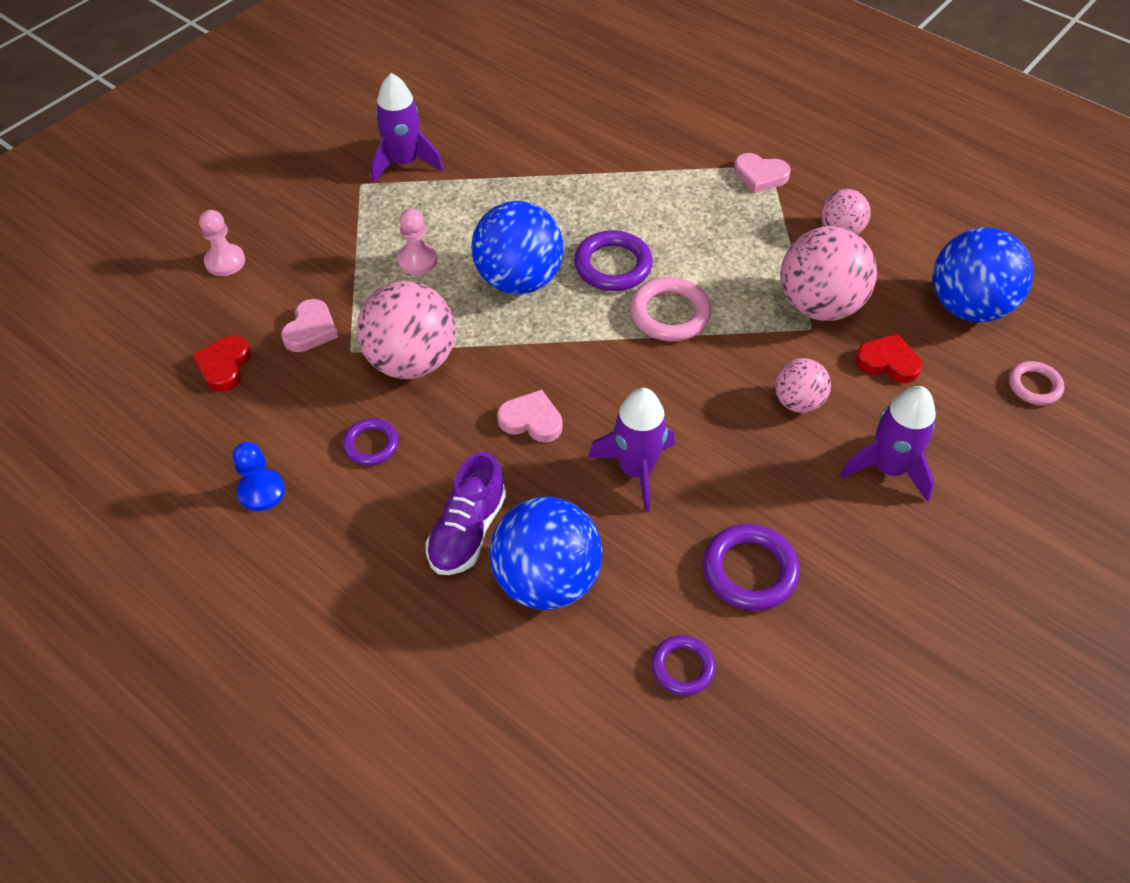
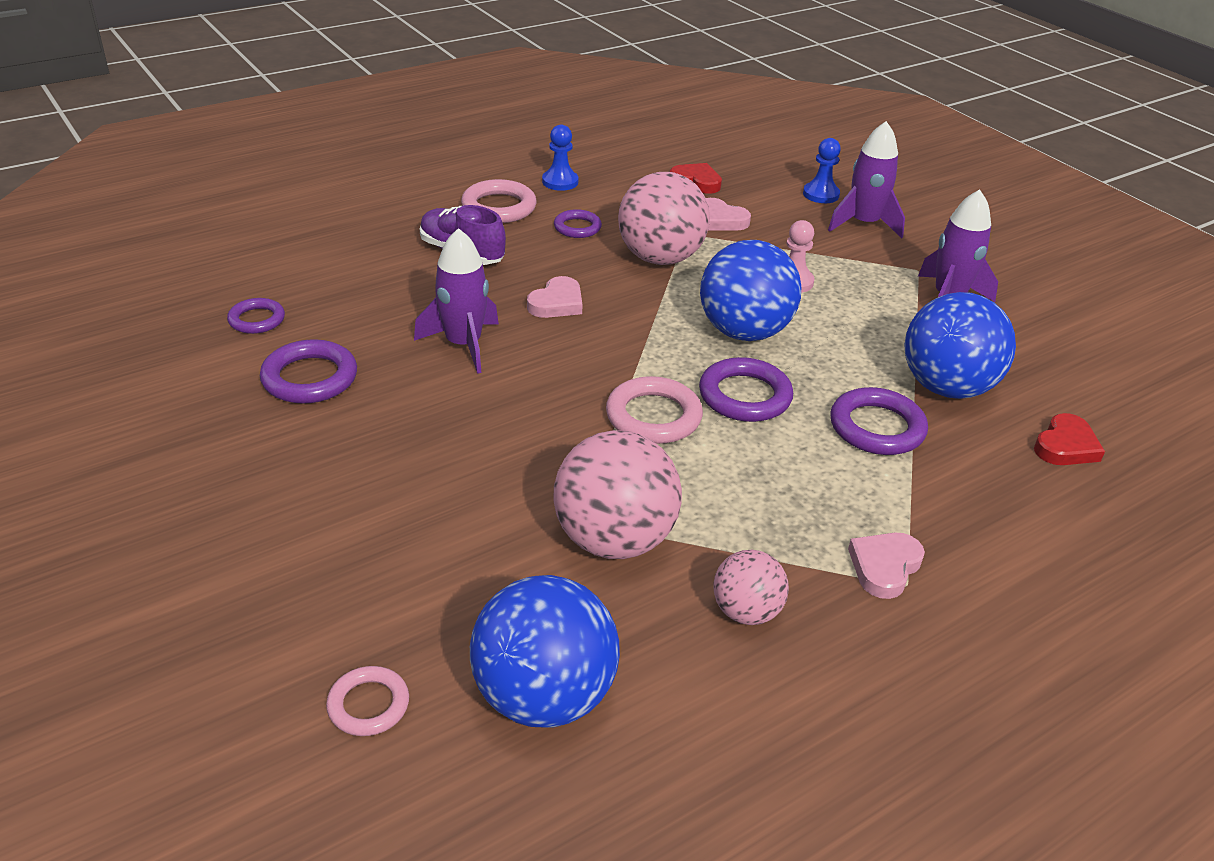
camera: 105 degrees right, 15 degrees down
(225, 261) = (821, 194): pink pawn -> blue pawn
(348, 532) = (499, 207): none -> pink ring
(546, 580) = (388, 277): blue ball -> blue ball (946, 388)
(614, 190) = (877, 427): none -> purple ring
(798, 402) = (478, 471): pink ball -> none
(888, 362) = (492, 569): red heart -> red heart (1065, 446)
(888, 468) = (347, 509): purple rocket -> purple rocket (864, 224)

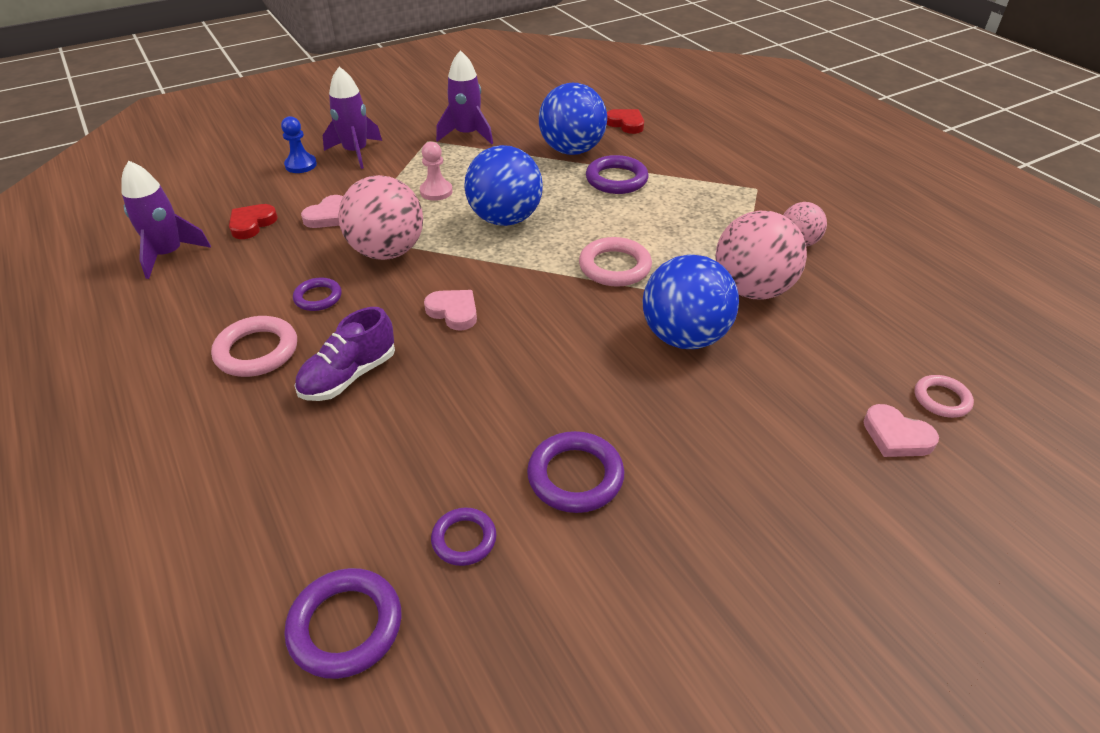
camera: 85 degrees left, 5 degrees up
(463, 345) = (518, 369): purple rocket -> purple rocket (169, 254)
(544, 697) = (897, 322): blue ball -> blue ball (684, 337)
(560, 182) = (215, 307): blue pawn -> none
(745, 396) = (586, 225): purple ring -> purple ring (345, 626)
(884, 567) = (745, 193): pink heart -> pink heart (896, 436)

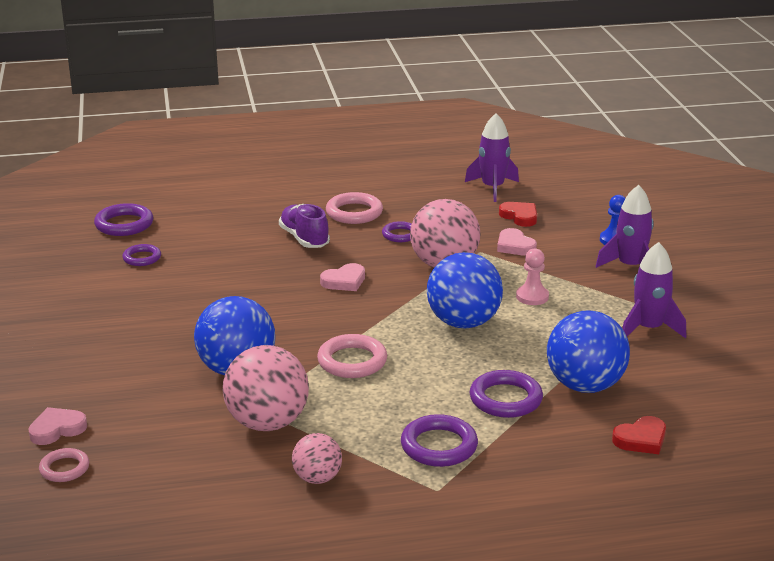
camera: 110 degrees right, 15 degrees down
(575, 476) = (150, 297): purple ring -> purple ring (439, 446)

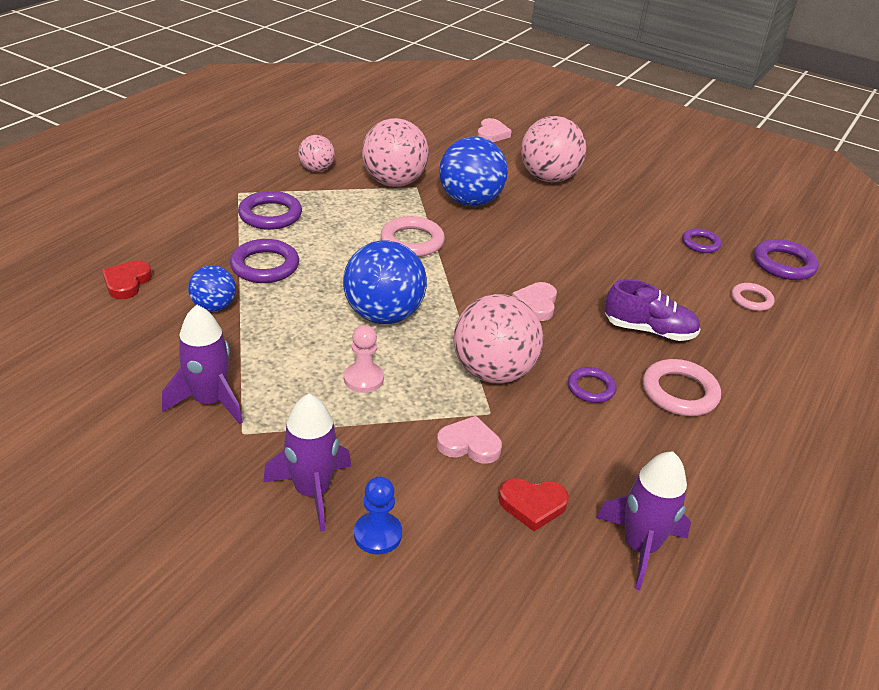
camera: 130 degrees right, 10 degrees up
(64, 468) = (449, 123): pink ring -> pink ring (751, 300)
(122, 356) = (548, 178): none -> pink ball
(585, 386) = (214, 306): blue ball -> blue ball, size x0.56

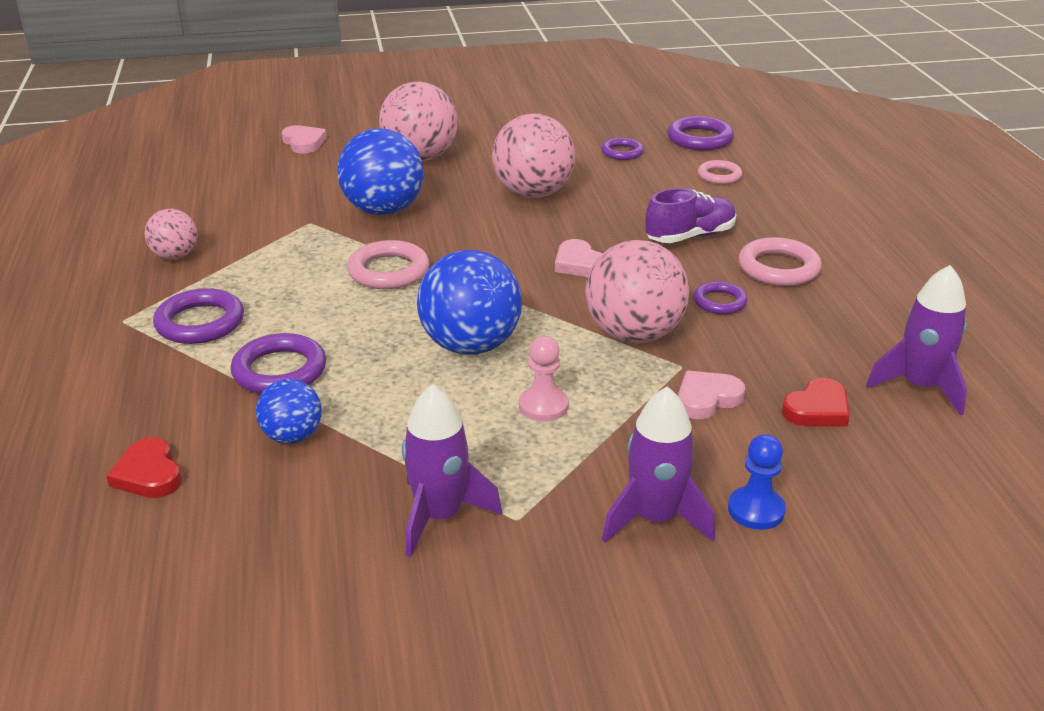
camera: 40 degrees left, 5 degrees down
(394, 182) = (280, 229): pink ball -> pink ball (533, 194)

